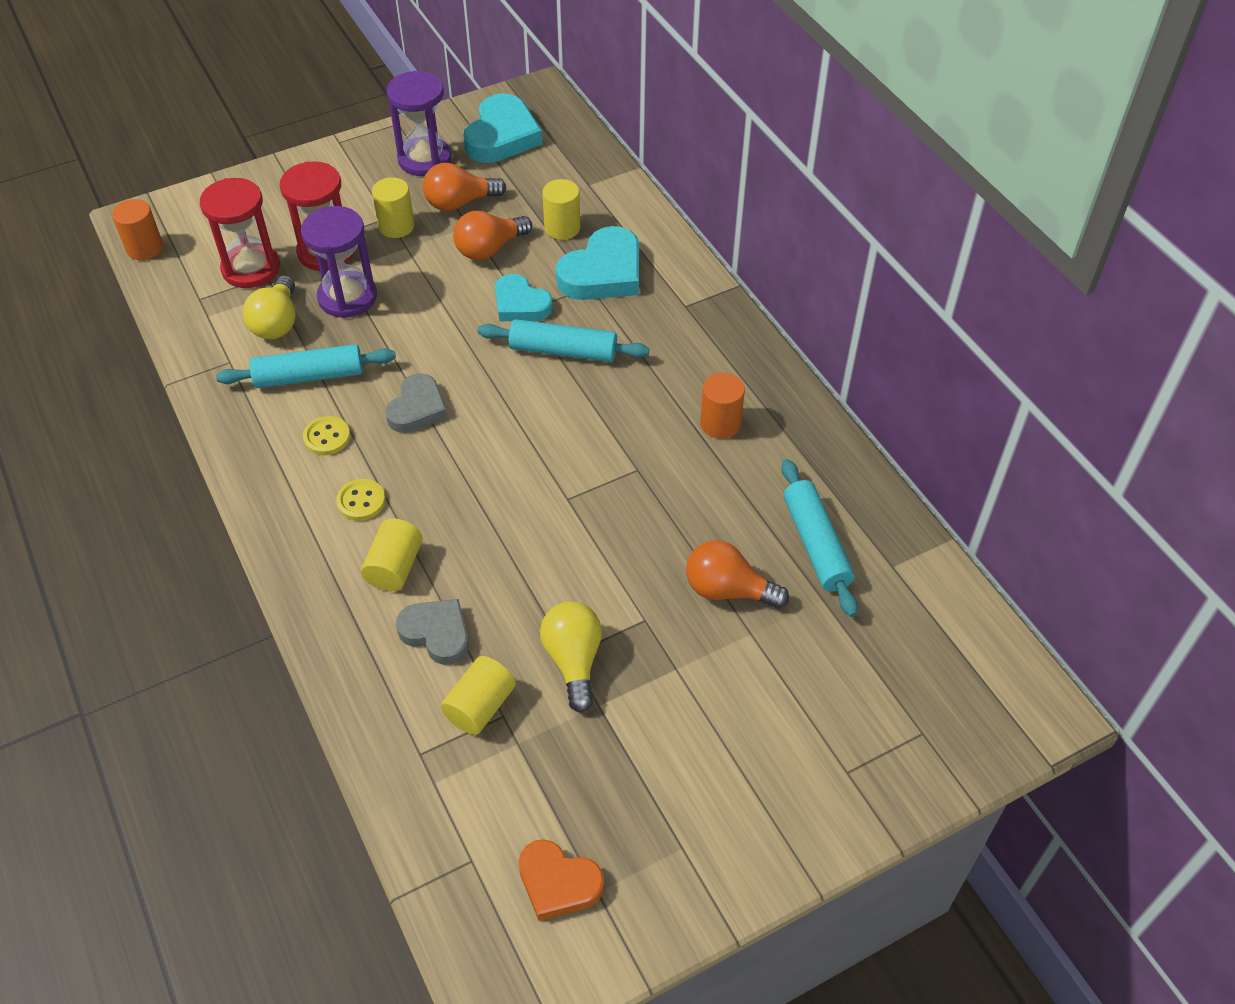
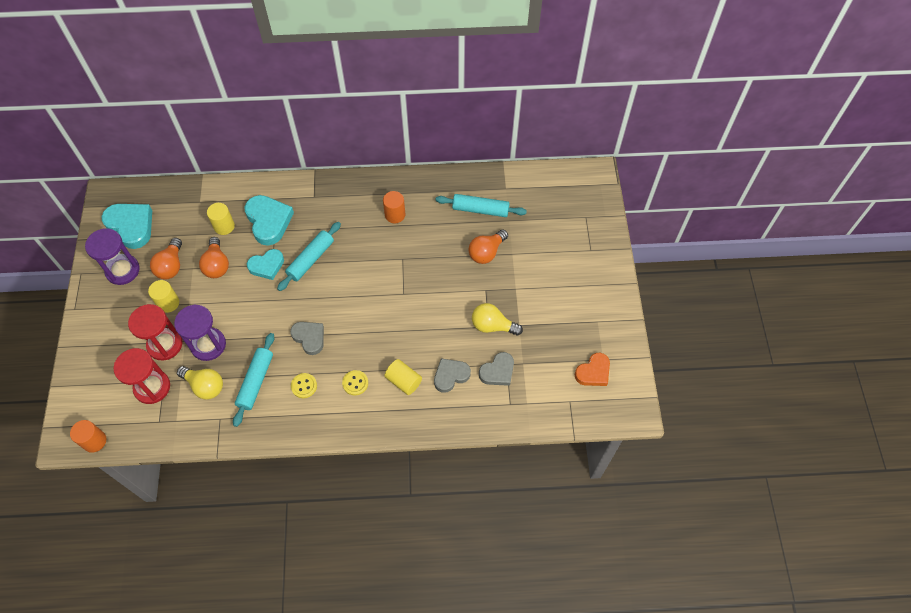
camera: 65 degrees left, 10 degrees up
(480, 706) = (497, 371): yellow cylinder -> grey heart

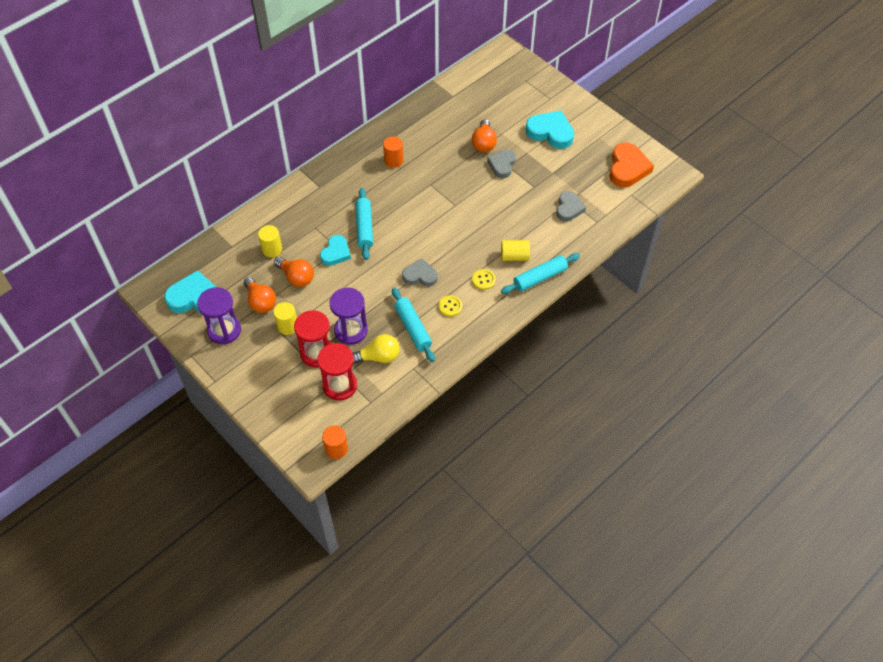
camera: 40 degrees left, 5 degrees down
(268, 221) = (303, 224): turquoise heart -> turquoise heart (550, 132)
(450, 376) = (541, 232): grey heart -> grey heart (502, 165)
(480, 209) = (450, 119): turquoise rolling pin -> turquoise rolling pin (540, 277)
(492, 326) = (536, 184): yellow light bulb -> none
(593, 372) = (627, 168): orange heart -> orange heart, size x1.53

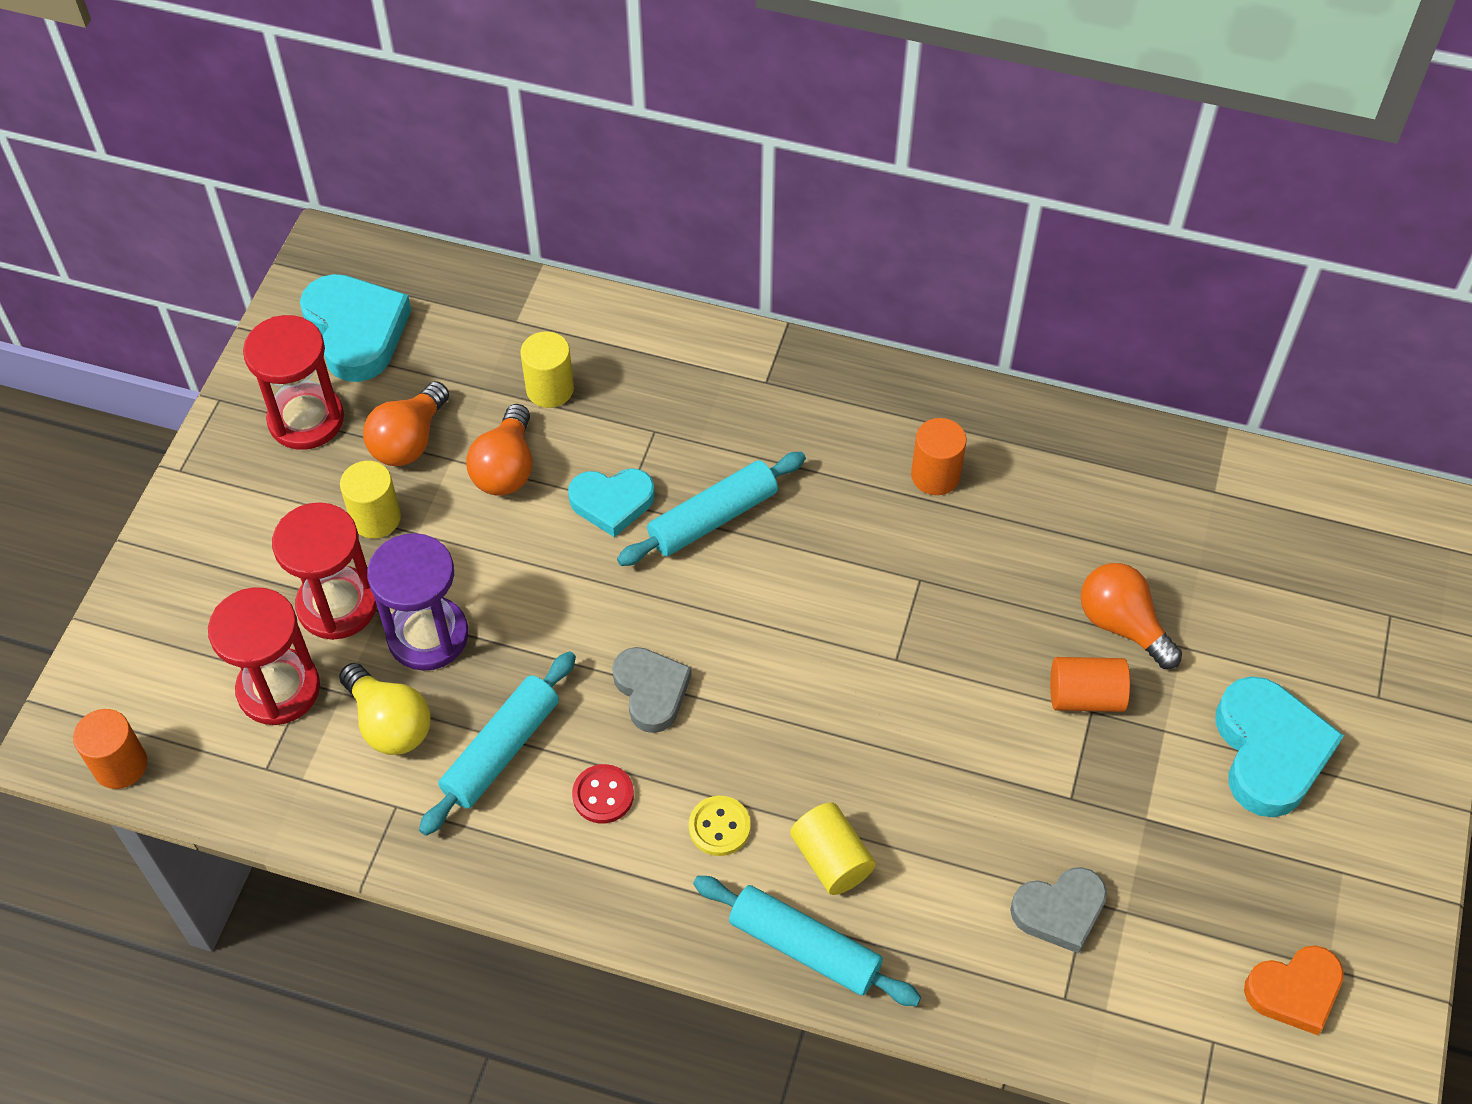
camera: 60 degrees right, 0 degrees up
(224, 330) = (306, 419): purple hourglass -> red hourglass
(450, 306) = (603, 795): yellow button -> red button
(484, 143) = (1122, 625): orange light bulb -> orange light bulb turned 75 degrees clockwise
(502, 165) = (1085, 696): grey heart -> orange cylinder
(627, 168) = (1294, 991): orange heart -> orange heart, size x0.65

